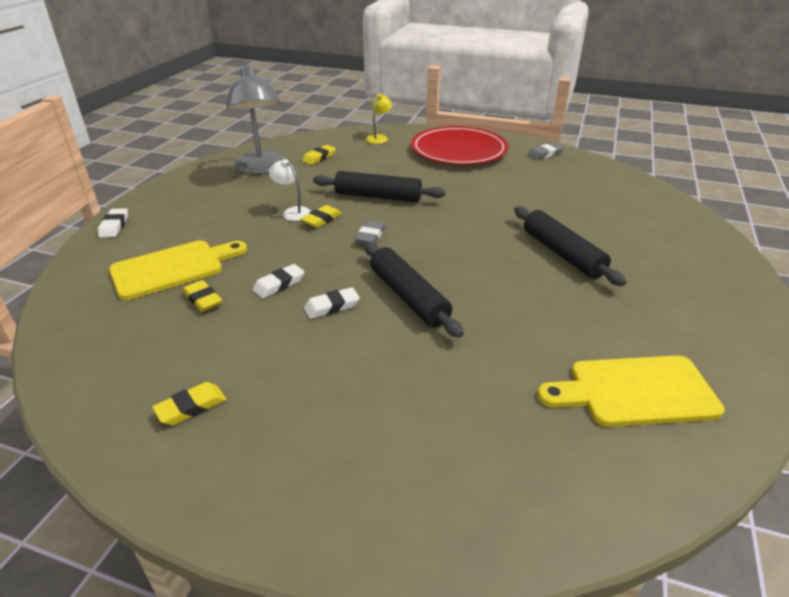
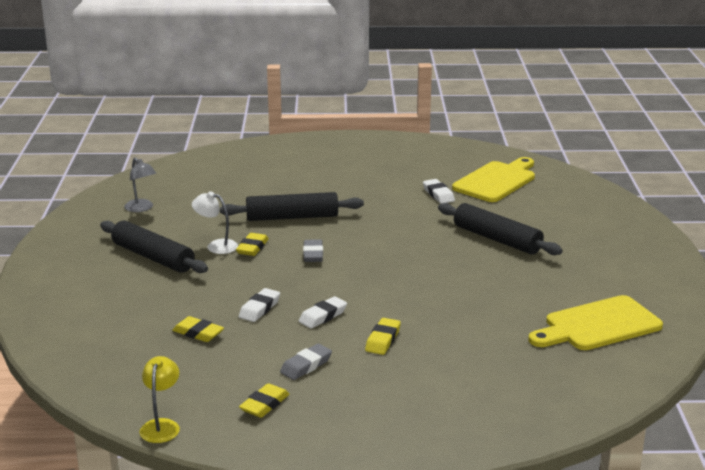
camera: 20 degrees left, 10 degrees down
(114, 226) = (35, 290): white eraser -> white eraser (438, 194)
(173, 268) = (141, 315): yellow cutting board -> yellow cutting board (496, 181)
(262, 168) = (141, 208): grey lamp -> grey lamp, size x0.48
(319, 158) = (196, 187): yellow eraser -> yellow eraser (383, 340)
(378, 138) = (245, 156): yellow lamp -> yellow lamp (161, 425)
(408, 297) = (385, 296): black rolling pin -> black rolling pin (153, 257)
(458, 150) = (342, 158): red plate -> none
(545, 154) = (433, 149): grey eraser -> grey eraser (306, 366)

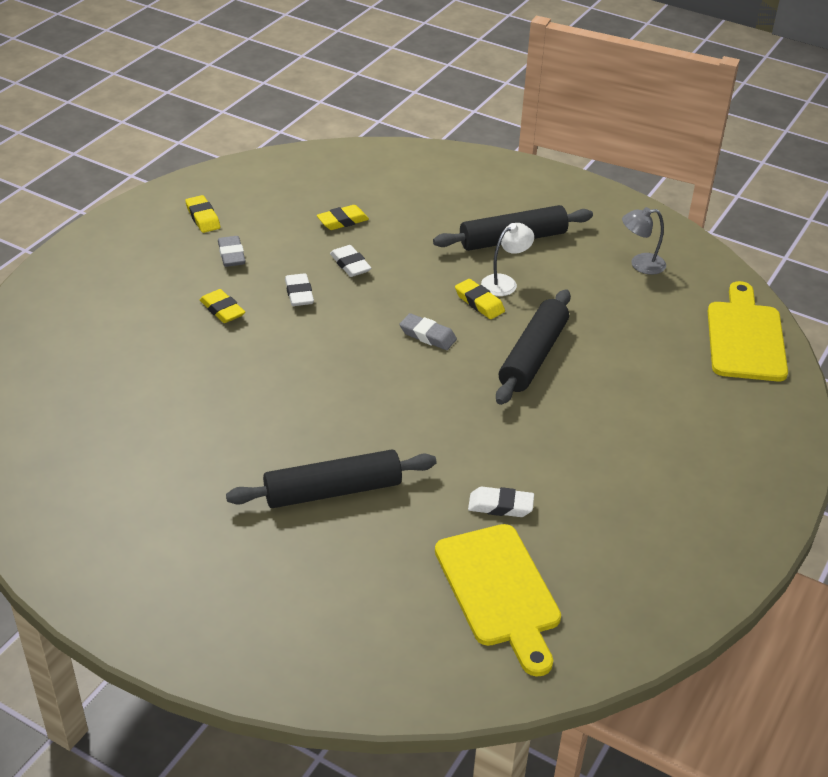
camera: 120 degrees right, 15 degrees up
(161, 425) = (231, 169): yellow lamp -> none
(598, 325) = (86, 459): yellow cutting board -> yellow cutting board (745, 337)

